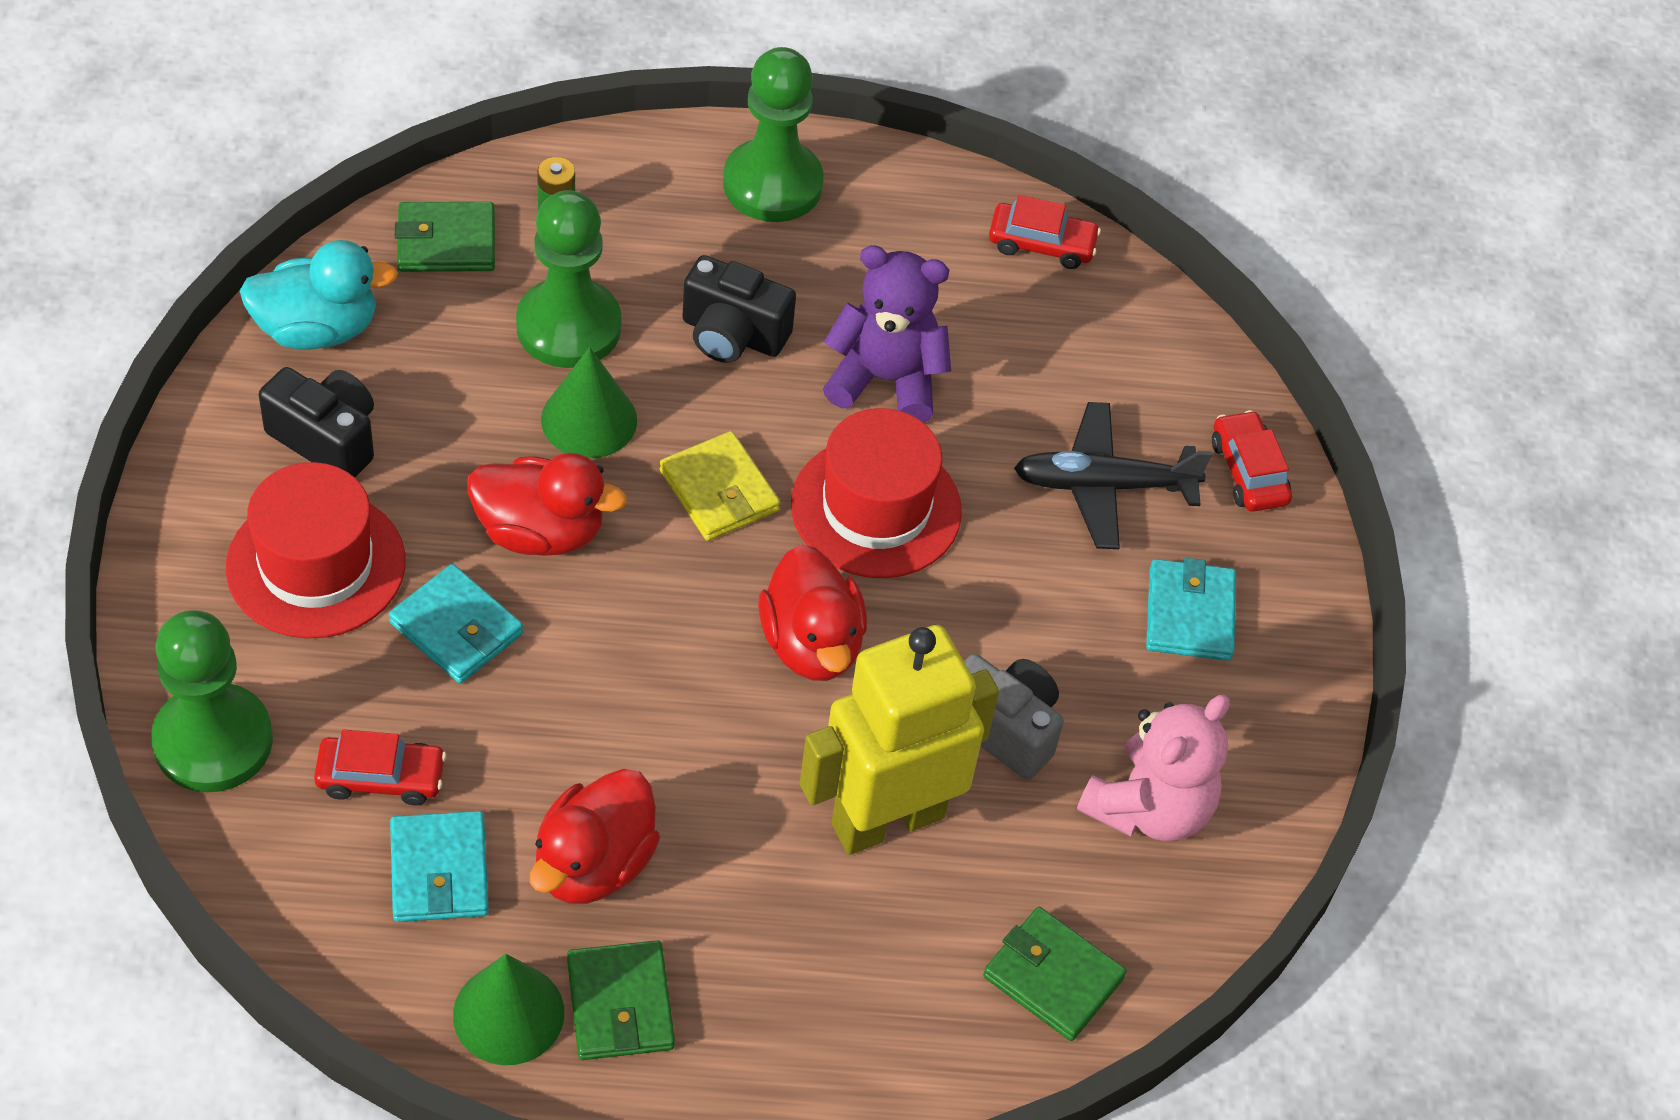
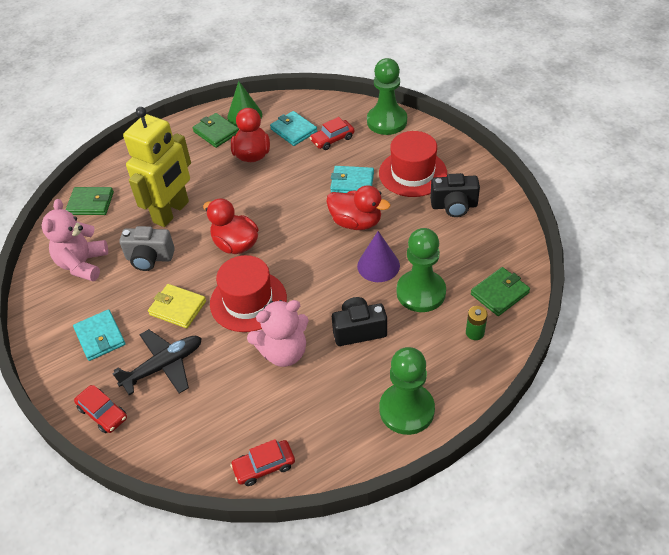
camera: 155 degrees right, 5 degrees down
(317, 329) = (501, 235): turquoise duck -> none
(540, 532) = (356, 222): red duck -> red duck turned 135 degrees counterclockwise
(589, 419) = (378, 265): green cone -> purple cone
(719, 491) = (310, 271): yellow wallet -> yellow wallet (178, 308)
(885, 380) = (283, 352): purple teddy bear -> pink teddy bear

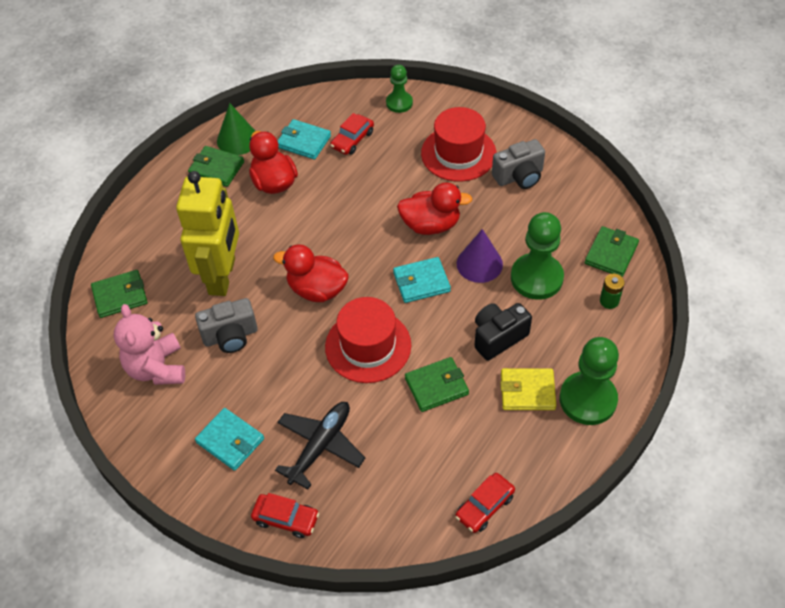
camera: 25 degrees left, 5 degrees up
(178, 308) = (297, 379): yellow wallet -> yellow wallet (527, 391)
(283, 352) = (436, 386): pink teddy bear -> green wallet
(352, 182) = (402, 182): turquoise wallet -> turquoise wallet (421, 282)
(387, 121) = (399, 103): green pawn -> green pawn, size x0.59
(454, 206) = (519, 176): black camera -> grey camera

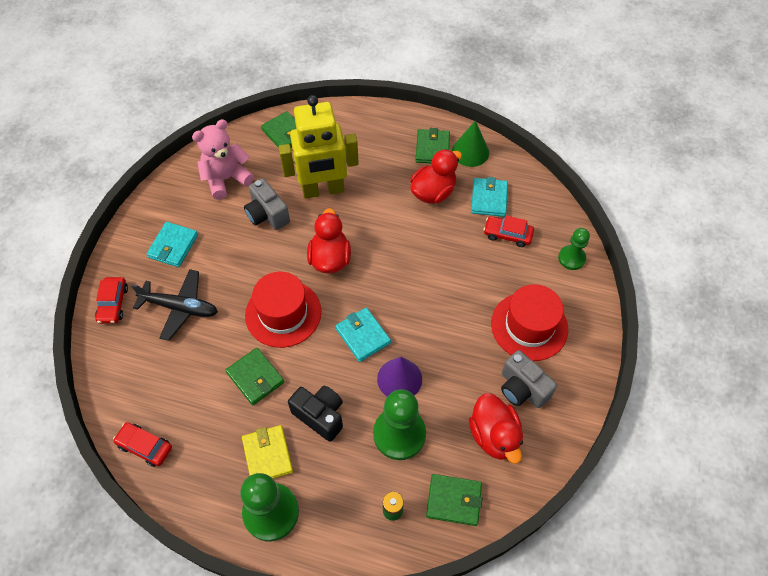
camera: 70 degrees right, 5 degrees up
(431, 225) = (431, 326): red duck -> red duck (494, 436)

